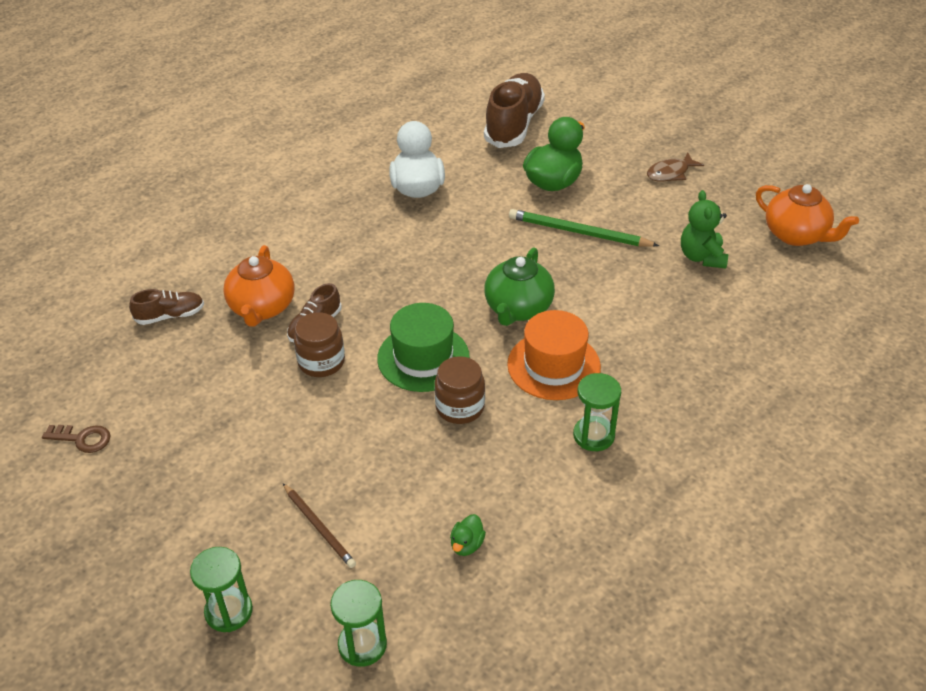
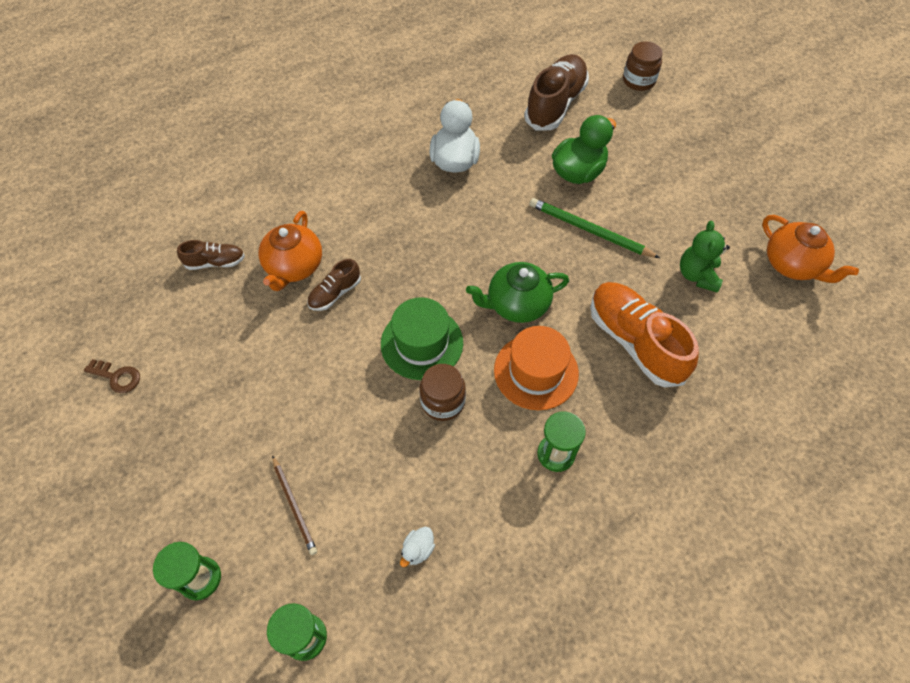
camera: 10 degrees right, 15 degrees up
(321, 362) = (333, 332): brown jar -> brown jar (638, 81)
(467, 545) = (418, 550): green duck -> white duck
(518, 308) = (517, 304): green teapot -> green teapot turned 45 degrees clockwise
(651, 324) = (634, 341): none -> orange shoe
(670, 173) = (688, 178): brown fish -> none

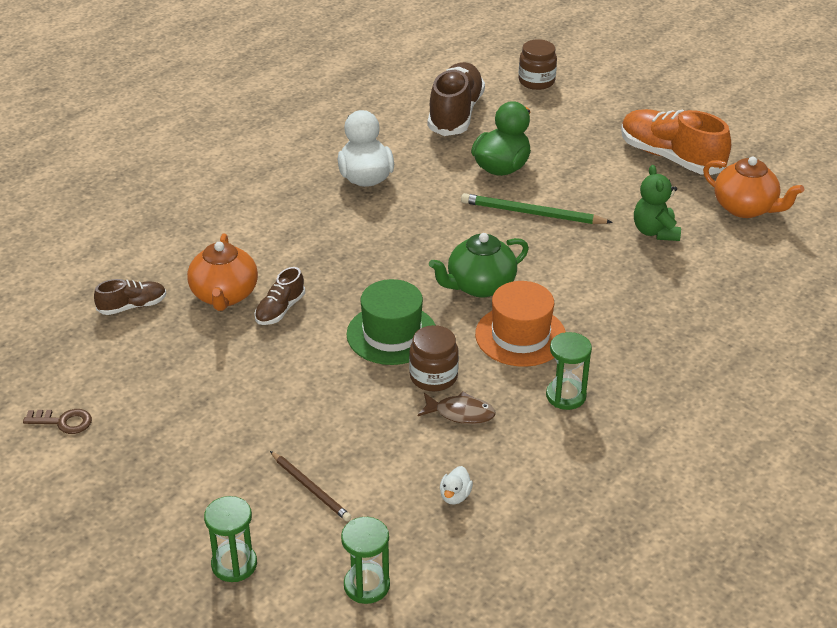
camera: 15 degrees left, 20 degrees down
(453, 451) = (460, 413): none -> brown fish
(634, 341) = (611, 294): orange shoe -> orange shoe (670, 157)

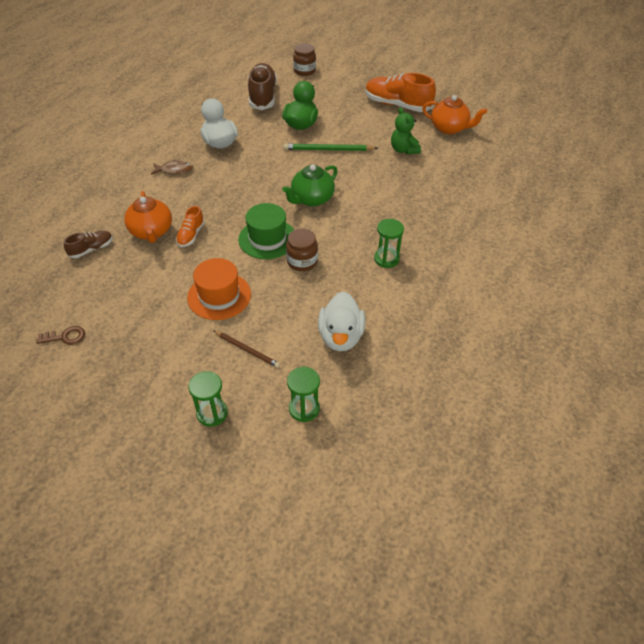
camera: 15 degrees left, 10 degrees up
(280, 310) = (191, 235): brown shoe -> orange shoe
(455, 496) = (340, 336): white duck -> white duck, size x2.27
(460, 413) = (326, 282): brown fish -> brown fish (175, 170)
(520, 336) = (346, 226): orange hat -> orange hat (219, 296)

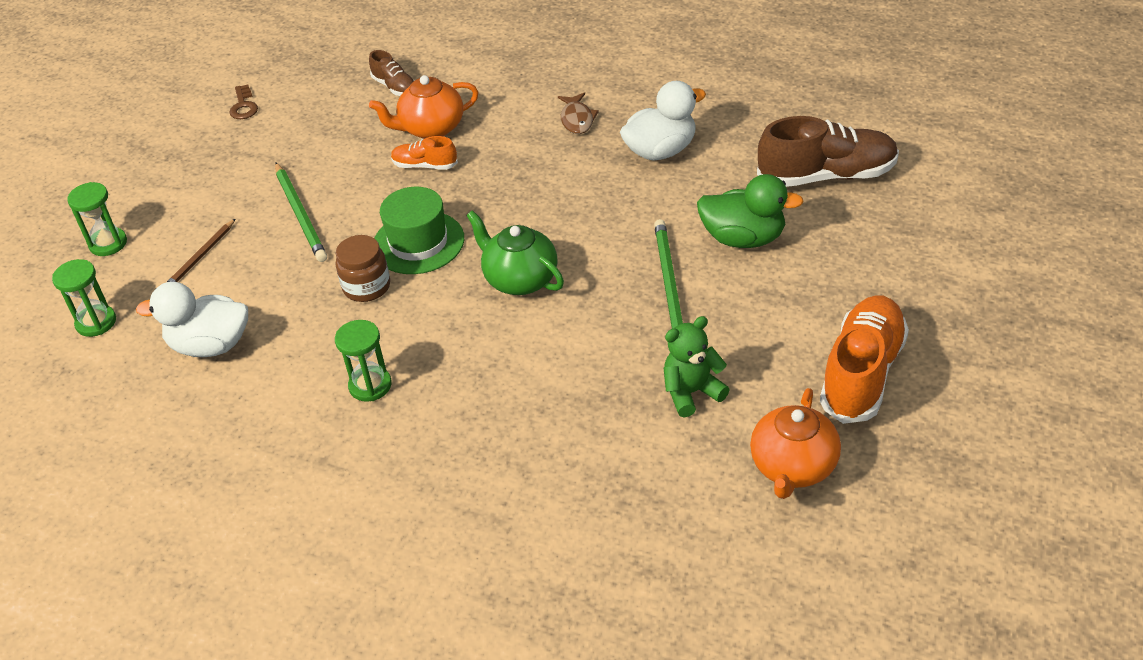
camera: 90 degrees right, 5 degrees down
(219, 296) = (300, 215): orange hat -> green pencil
(304, 71) = (949, 218): brown jar -> none

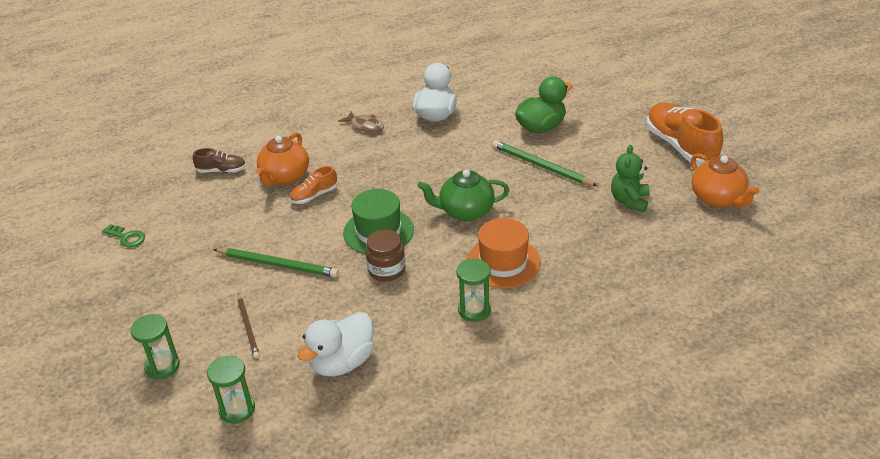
camera: 50 degrees left, 5 degrees down
(243, 106) = (127, 237): brown key -> green key
(467, 359) = (503, 262): none -> orange hat
(827, 176) = (532, 81): brown shoe -> none

